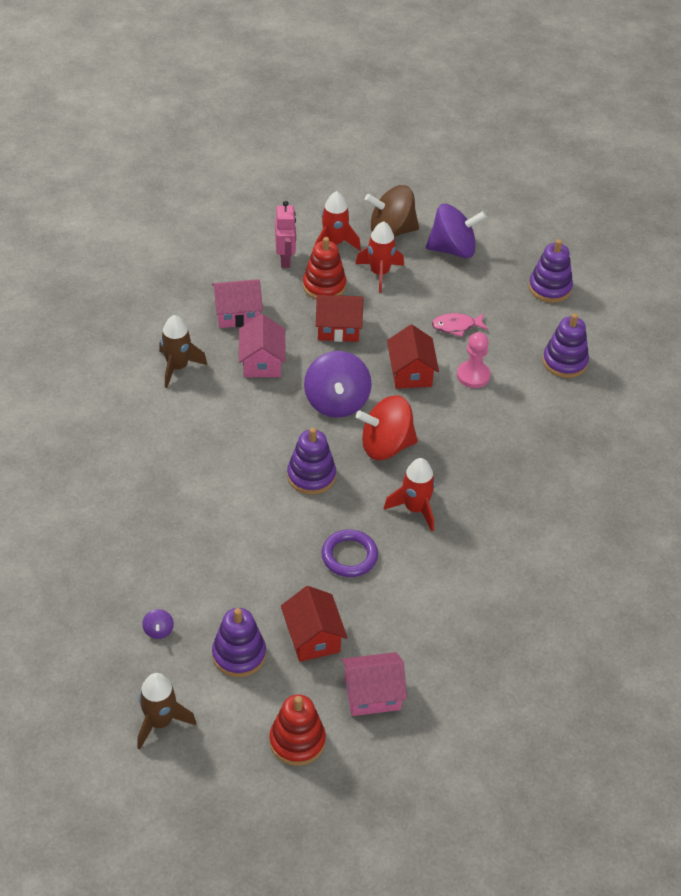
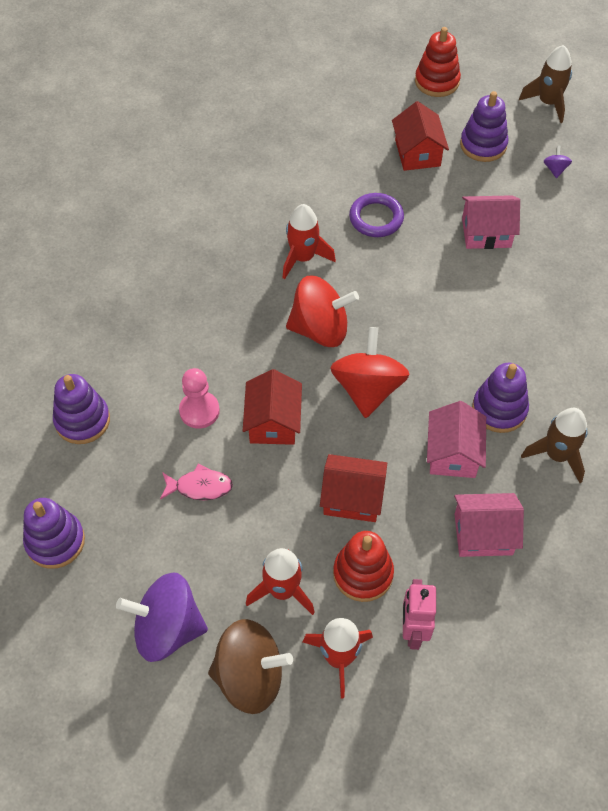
camera: 170 degrees left, 10 degrees up
(311, 476) = (405, 302): purple stacking toy -> purple stacking toy (499, 409)
(336, 402) = (368, 389): purple spinning top -> red spinning top
(372, 694) = (371, 107): pink house -> pink house (486, 233)

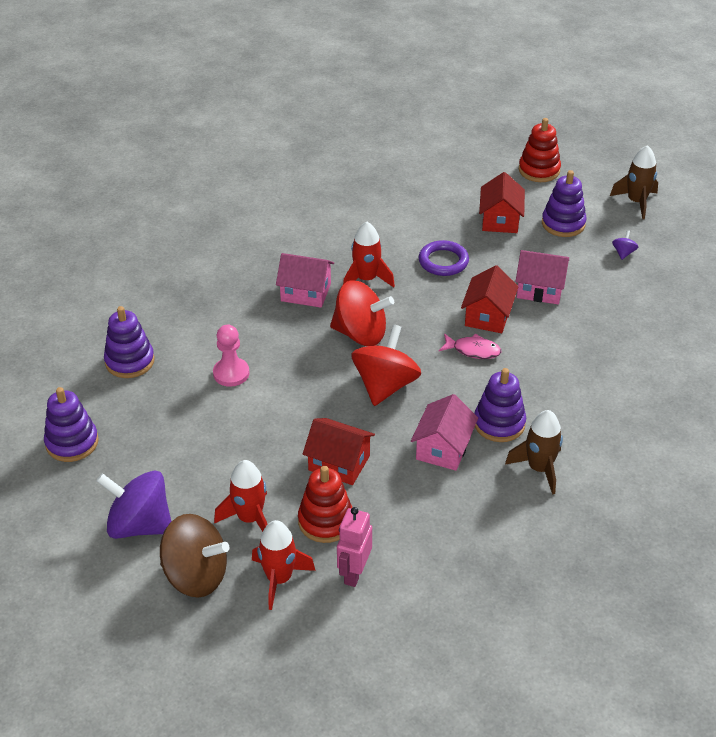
camera: 15 degrees right, 15 degrees down
(200, 487) = (209, 428): pink fish -> pink fish (473, 350)
(273, 422) = (291, 394): red house -> red house (488, 316)
(483, 534) = (446, 514): pink house -> pink house (306, 292)

